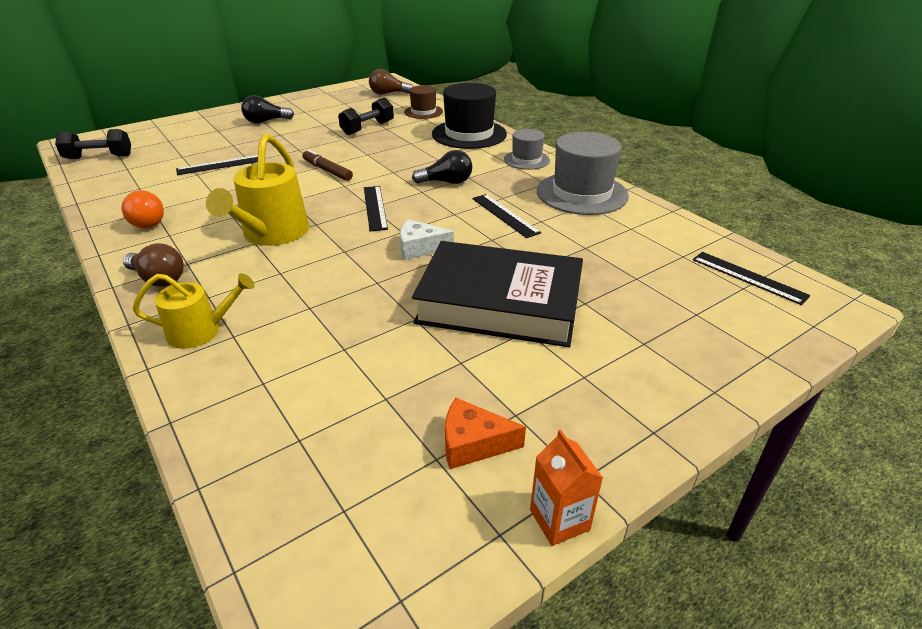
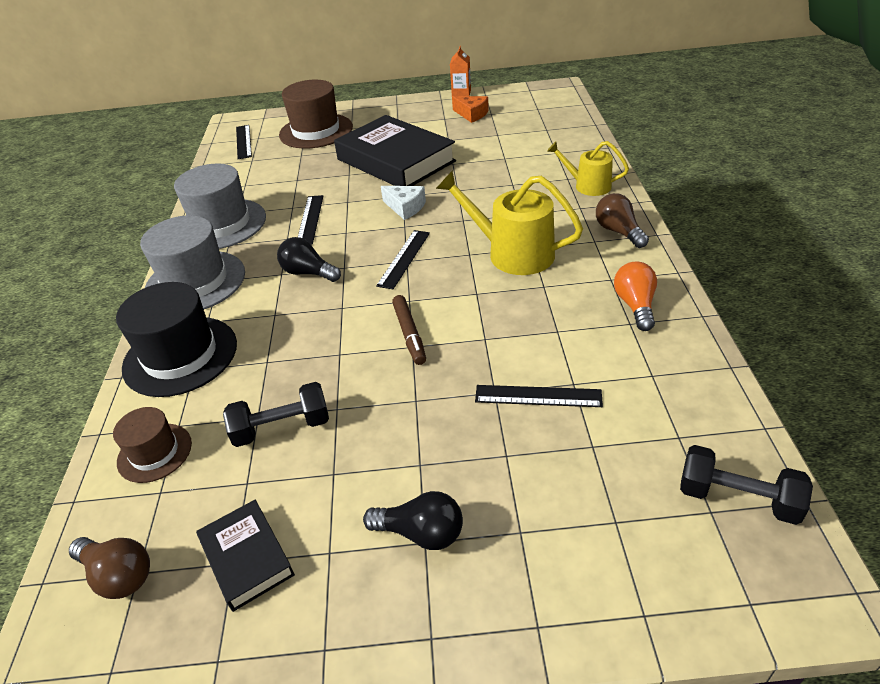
camera: 145 degrees left, 5 degrees up
(272, 233) = (513, 253): yellow watering can -> yellow watering can turned 105 degrees counterclockwise
(340, 104) = (247, 558): none -> black book
(526, 160) = (195, 282): grey hat -> grey hat, size x1.78
(686, 322) = (316, 131): none -> brown hat

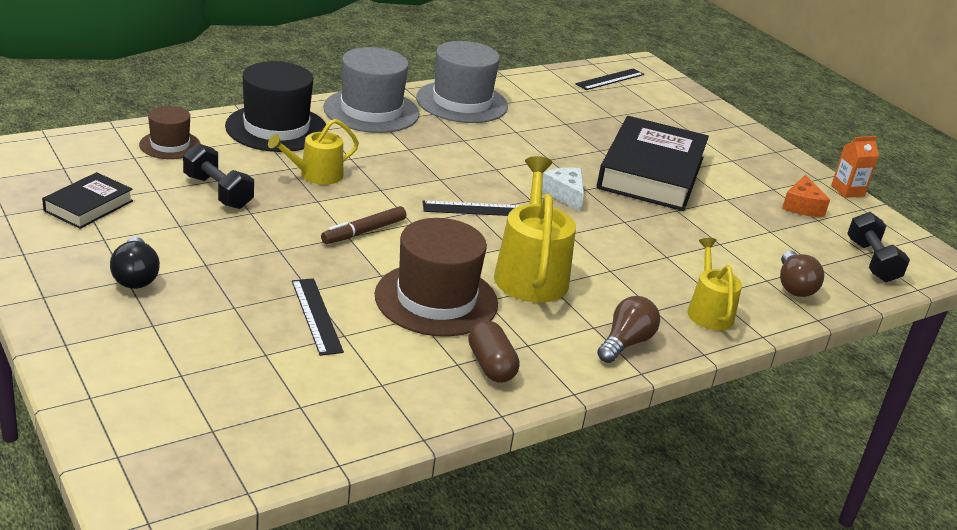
camera: 55 degrees right, 10 degrees down
(119, 575) = (59, 161): brown light bulb -> brown light bulb (794, 286)
(291, 345) = (316, 175): none -> yellow watering can
(308, 273) = (419, 162): black light bulb -> none
(310, 219) = (503, 145): black ruler -> none
(316, 131) = (667, 114): brown hat -> brown hat (436, 299)
(405, 207) = (565, 194): white cheese -> white cheese turned 150 degrees clockwise
(635, 305) = (491, 365): orange light bulb -> brown capsule
(737, 498) = (235, 446): black dumbbell -> black dumbbell (872, 261)

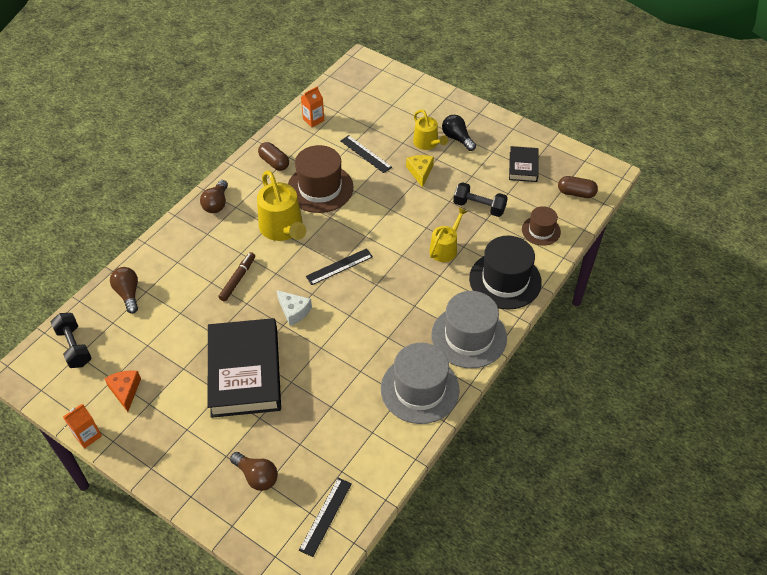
camera: 160 degrees right, 20 degrees up
(64, 156) = (576, 193): none -> brown capsule
(253, 259) = (420, 172): none -> yellow cheese
(363, 410) = (313, 120): none -> orange carton
(364, 232) = (385, 216): brown marker -> brown marker (237, 279)
(666, 114) = (257, 476): none -> brown light bulb
(709, 311) = (177, 247): yellow watering can -> yellow watering can (427, 143)

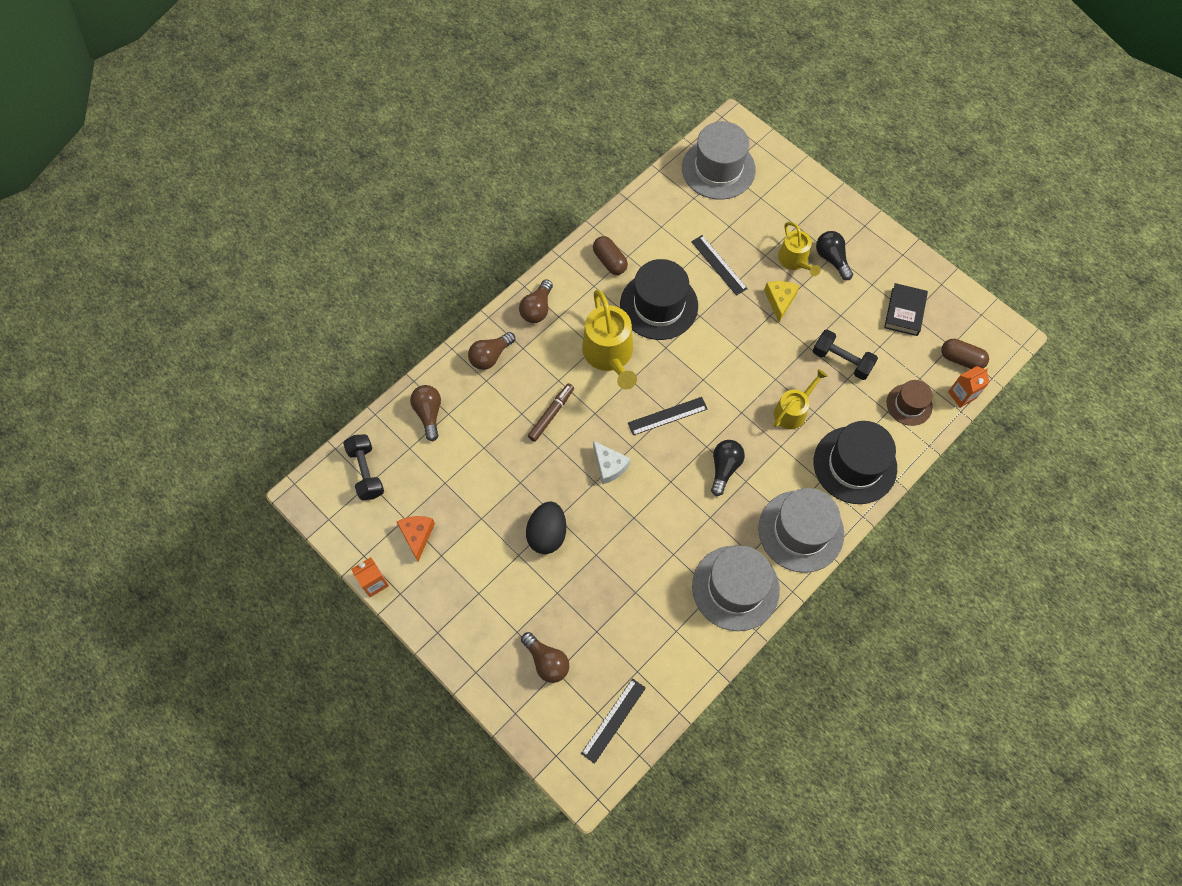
camera: 10 degrees right, 15 degrees up
(179, 243) = (490, 356): none -> brown light bulb
(245, 372) = (547, 534): black book -> black egg
(313, 120) = (663, 206): orange carton -> orange carton (961, 395)
(320, 188) = (659, 305): brown hat -> black hat
(354, 90) = (718, 169): none -> grey hat
(394, 298) = (724, 468): none -> black light bulb

